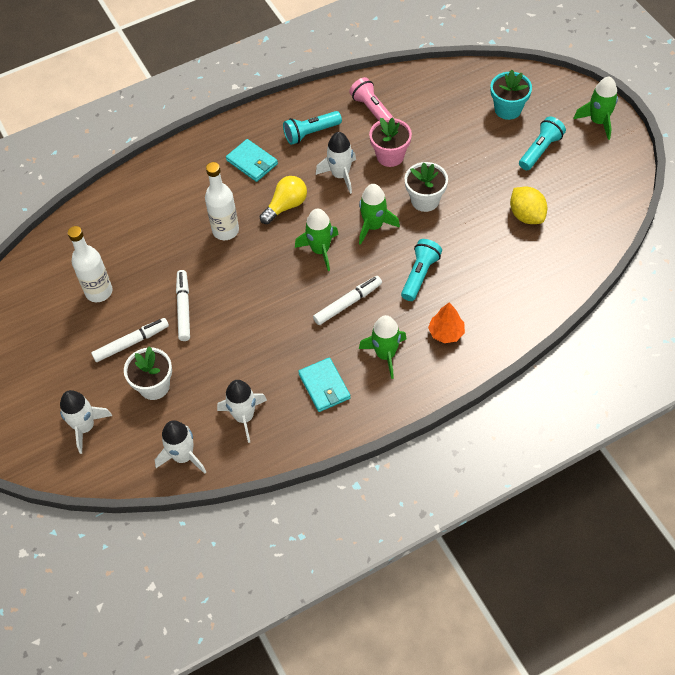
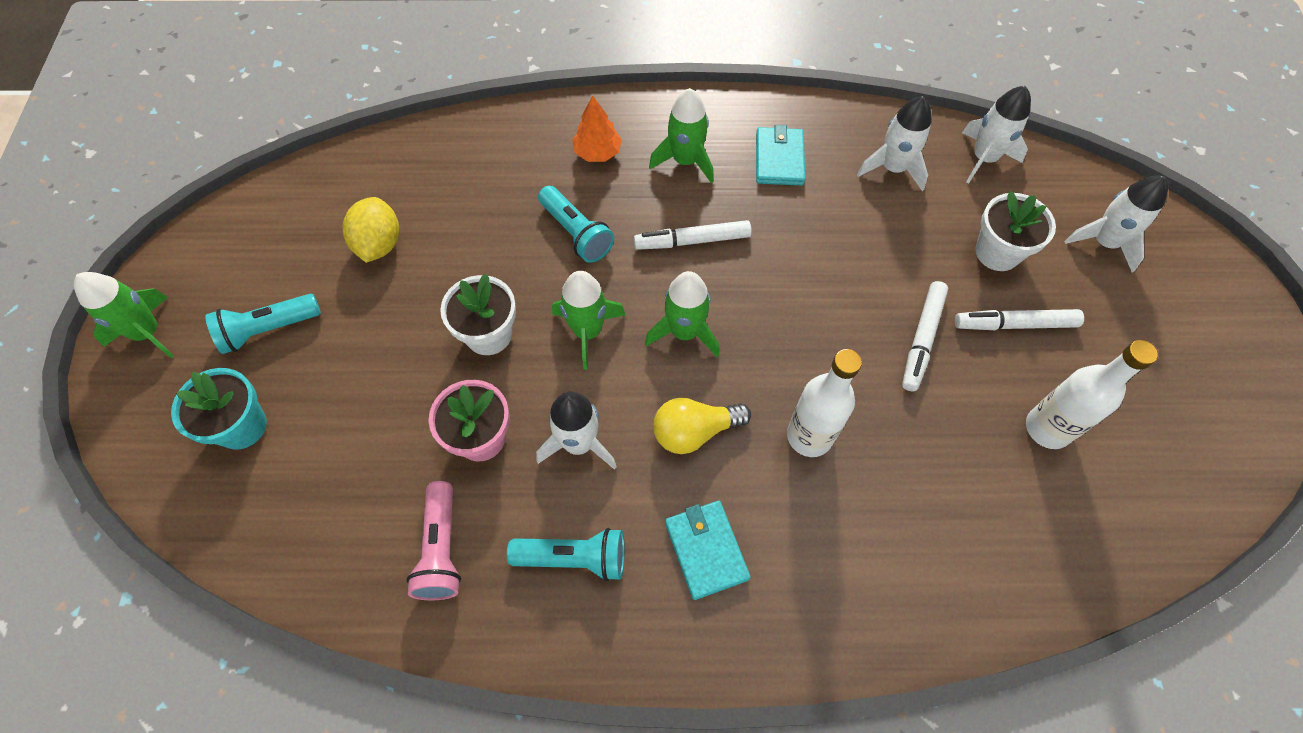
camera: 155 degrees left, 5 degrees up
(420, 275) = (576, 233): turquoise flashlight -> turquoise flashlight turned 90 degrees counterclockwise

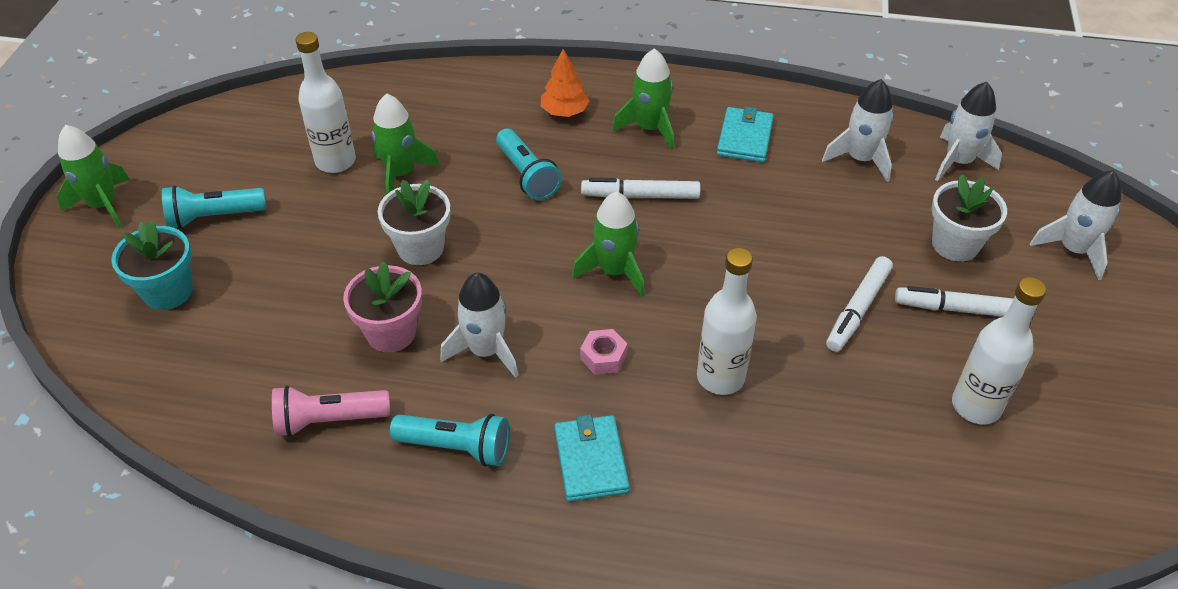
camera: 10 degrees right, 15 degrees down
(379, 244) = (335, 161): yellow lemon -> white bottle
(441, 549) = (328, 420): pink flashlight -> pink flashlight turned 75 degrees clockwise
(588, 331) = (518, 258): green rocket -> green rocket (401, 174)
(694, 431) = (603, 357): yellow light bulb -> pink nut

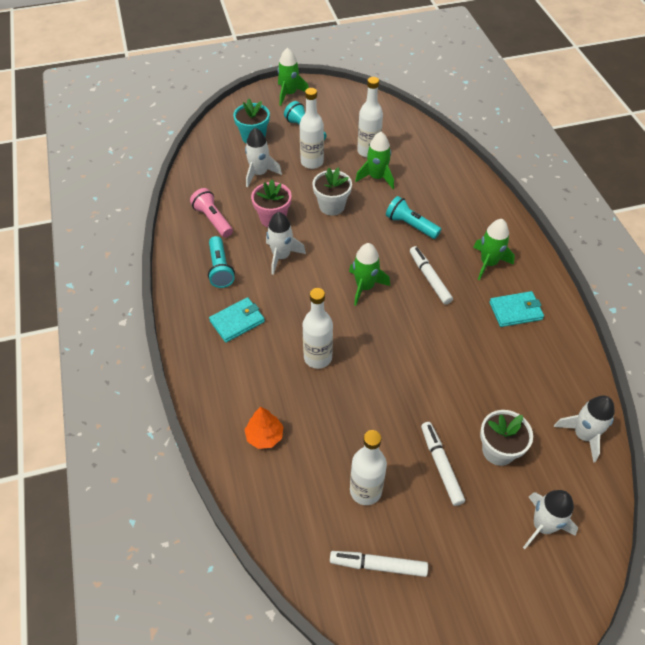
camera: 65 degrees right, 5 degrees up
(301, 236) = (312, 162): none -> white bottle
(527, 175) = (410, 225): turquoise flashlight -> turquoise flashlight turned 90 degrees clockwise
(564, 112) = (473, 221): orange tree -> orange tree (264, 436)
(603, 357) = (303, 303): pink nut -> none
(858, 309) = (406, 409): white marker -> white marker (378, 565)
(860, 159) = (542, 377): white rocket -> white rocket (259, 174)

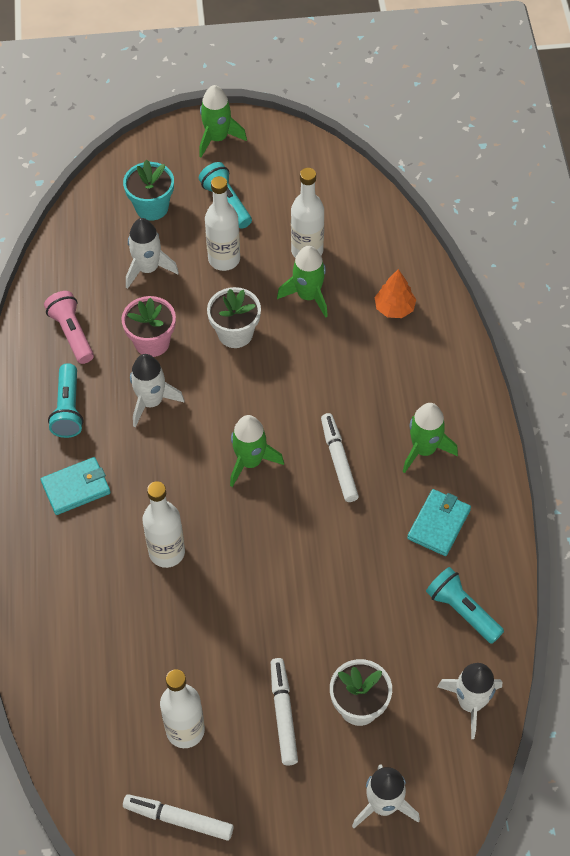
camera: 10 degrees right, 5 degrees up
(264, 436) = (80, 645): orange tree -> orange tree (394, 308)
(410, 225) = (335, 377): turquoise flashlight -> turquoise flashlight (462, 610)
(515, 311) = (439, 524): turquoise wallet -> turquoise wallet turned 60 degrees counterclockwise

